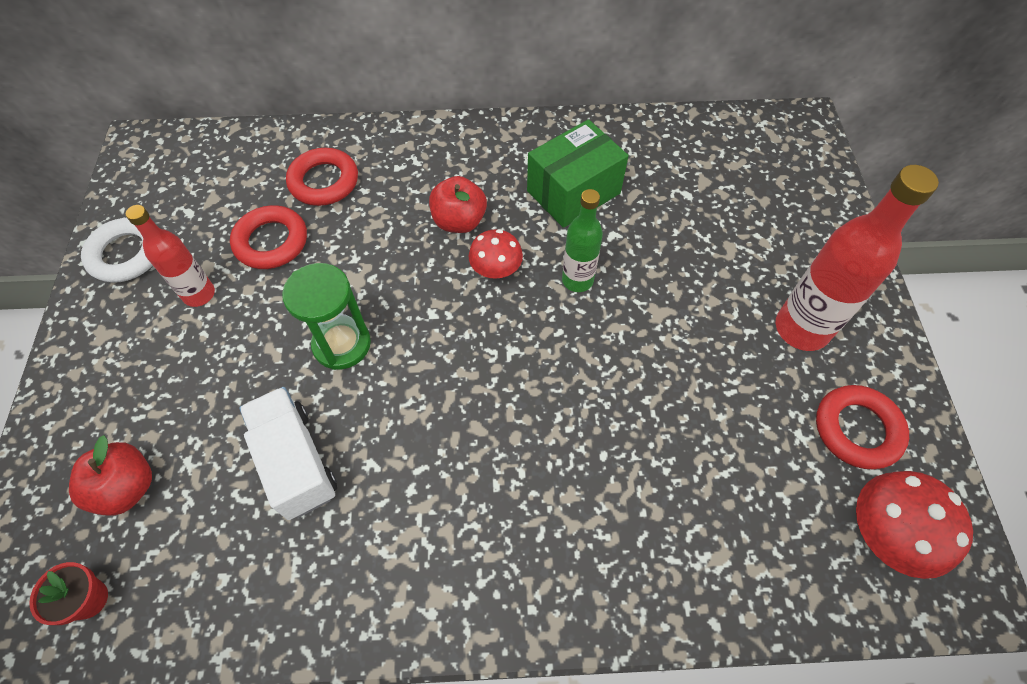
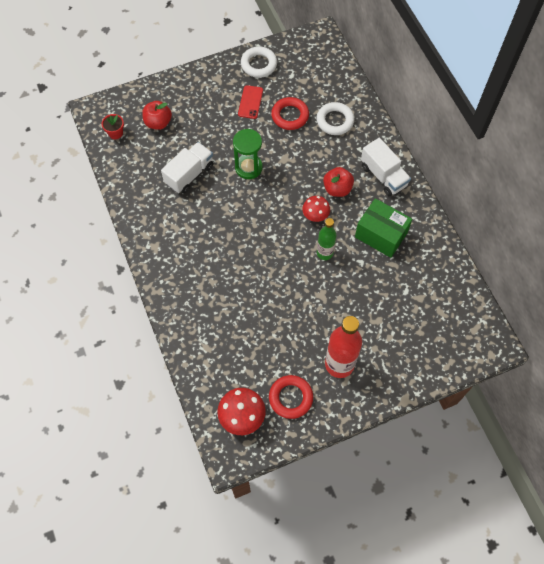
camera: 70 degrees right, 5 degrees up
(199, 294) = (250, 102): red bottle -> red phone
(324, 181) = (335, 121): red ring -> white ring
(466, 153) = (383, 176): none -> white truck

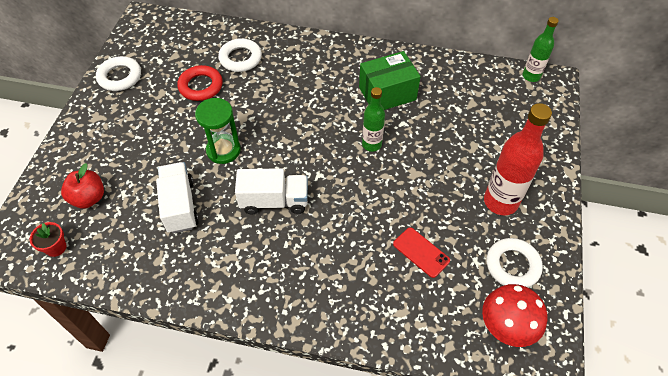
camera: 55 degrees left, 10 degrees down
(250, 102) = (153, 107): red phone -> red phone (421, 252)
(290, 398) = (512, 265): red ring -> white ring
(315, 215) = (325, 128): red mushroom -> none
(337, 189) = (312, 96): red apple -> none
(383, 176) = (329, 58): white truck -> white truck (274, 201)
(486, 326) = (531, 76): none -> green bottle

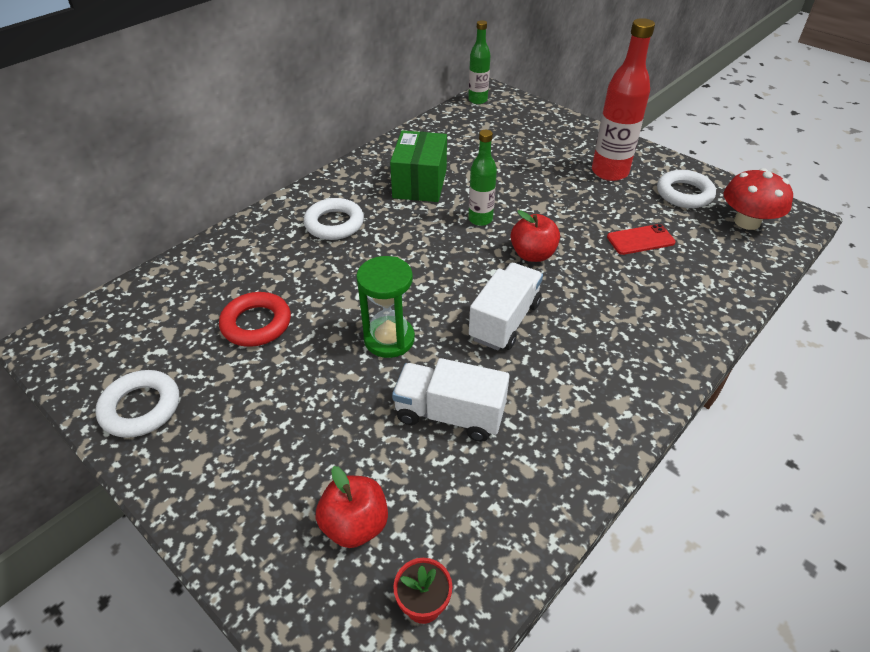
camera: 60 degrees left, 10 degrees down
(240, 58) = (247, 270): white ring -> white ring (334, 224)
(353, 190) = (532, 254): none -> red apple

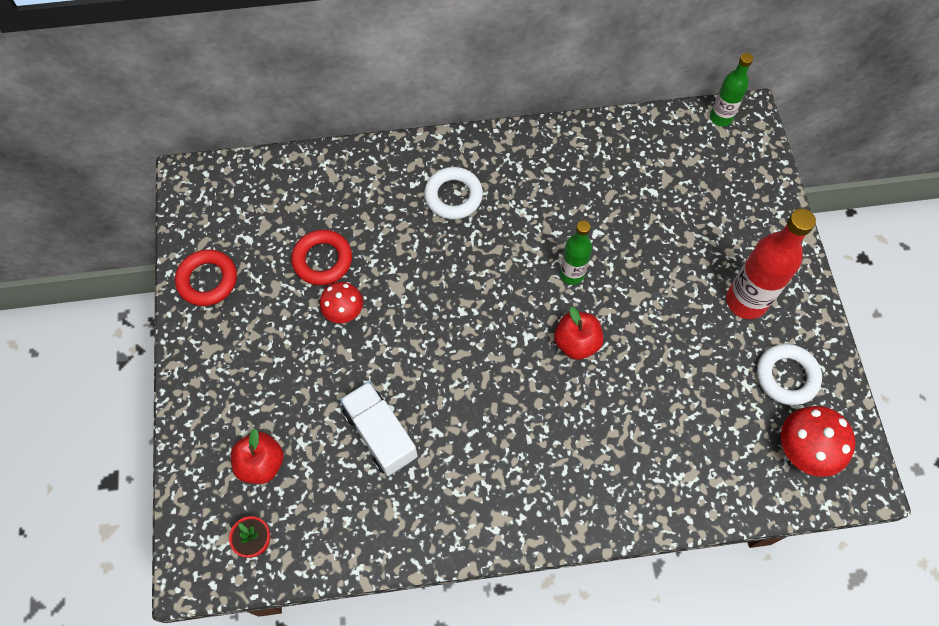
camera: 40 degrees right, 20 degrees up
(141, 408) = (207, 280): white ring -> red ring
(315, 347) = (343, 311): none -> red mushroom
(389, 339) = (396, 342): green hourglass -> none
(420, 183) = (561, 196): green box -> none
(504, 321) = (490, 389): white truck -> none
(640, 240) = (683, 395): red phone -> none

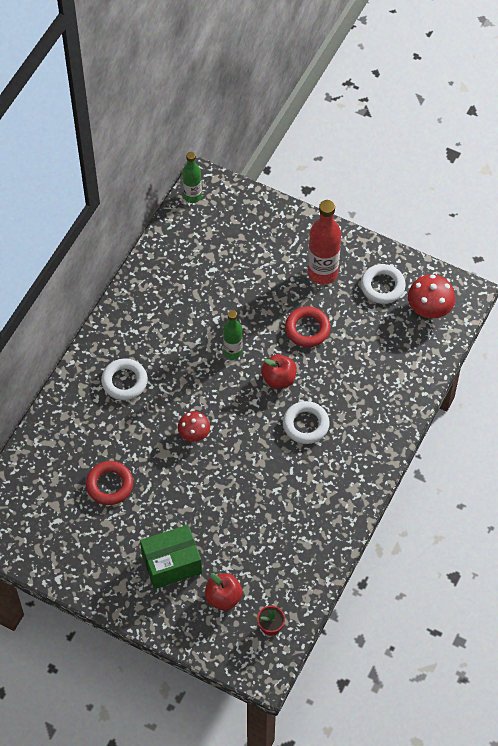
camera: 55 degrees left, 5 degrees down
(207, 280) = (69, 561): red ring -> red ring (307, 329)
(269, 381) = (171, 564): none -> green box
(343, 311) = (156, 493): red mushroom -> red mushroom (194, 433)
(380, 434) = (255, 521): white truck -> none
(541, 410) = (305, 425): none -> white ring

